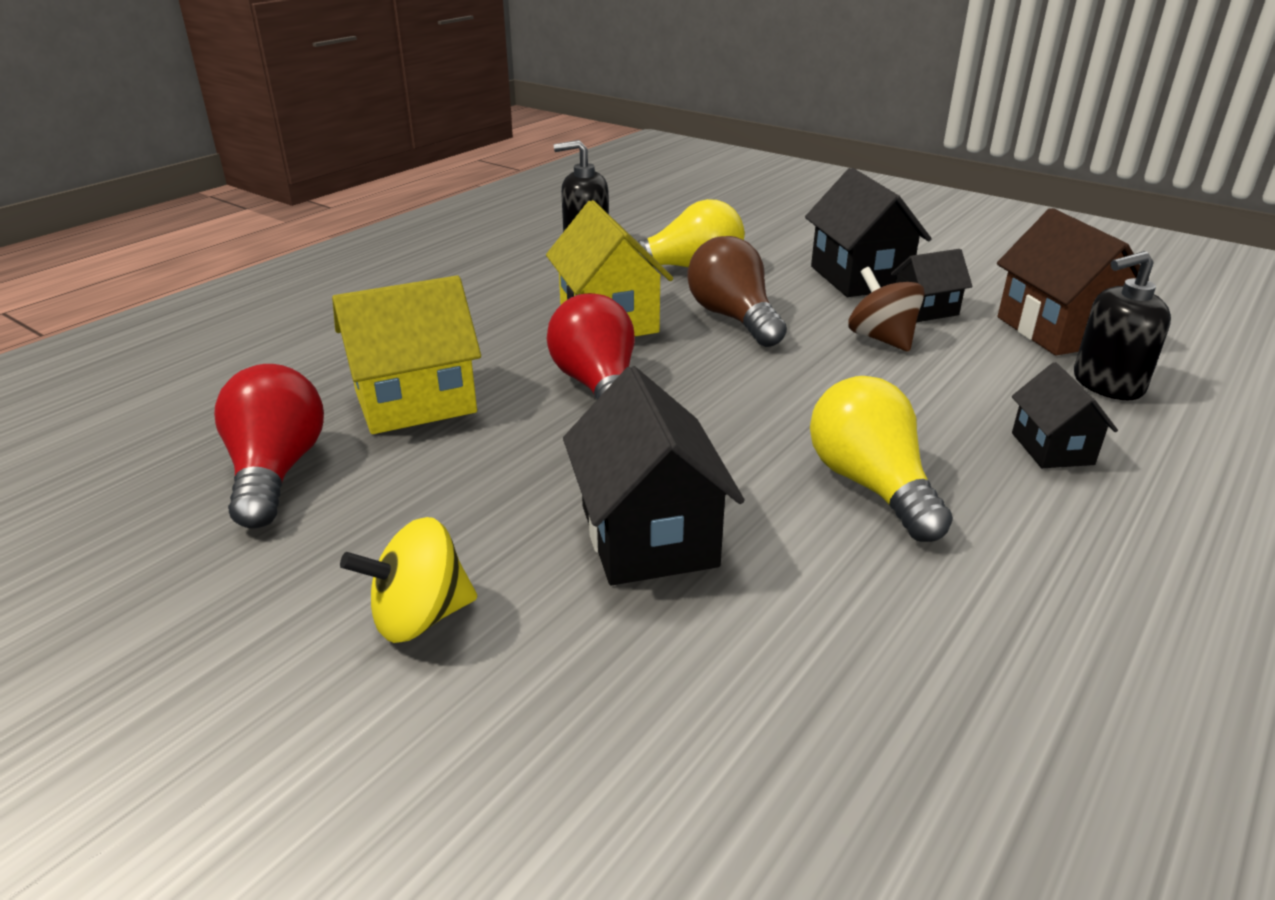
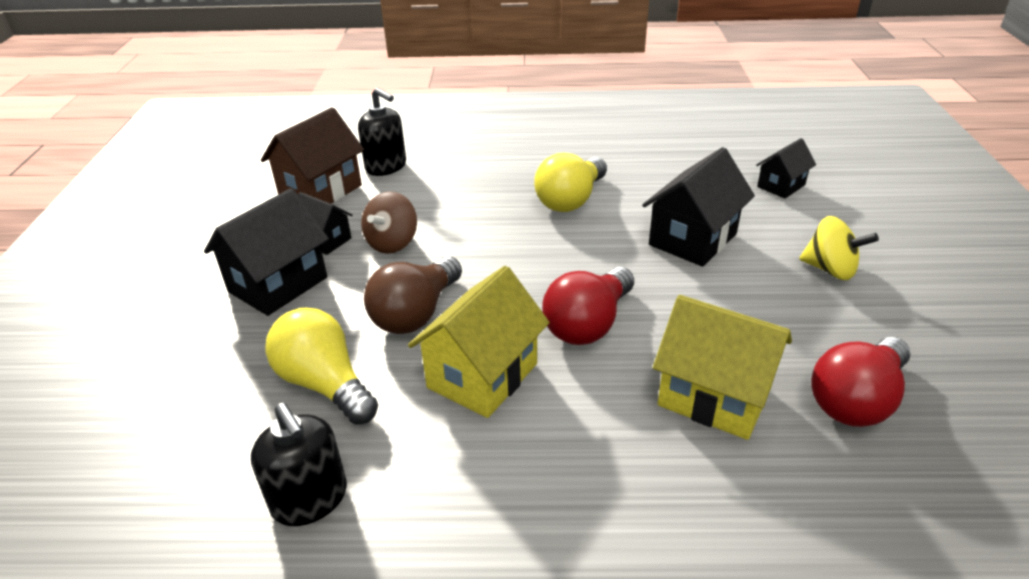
camera: 125 degrees left, 5 degrees up
(1052, 448) = (477, 168): black house -> black house (781, 186)

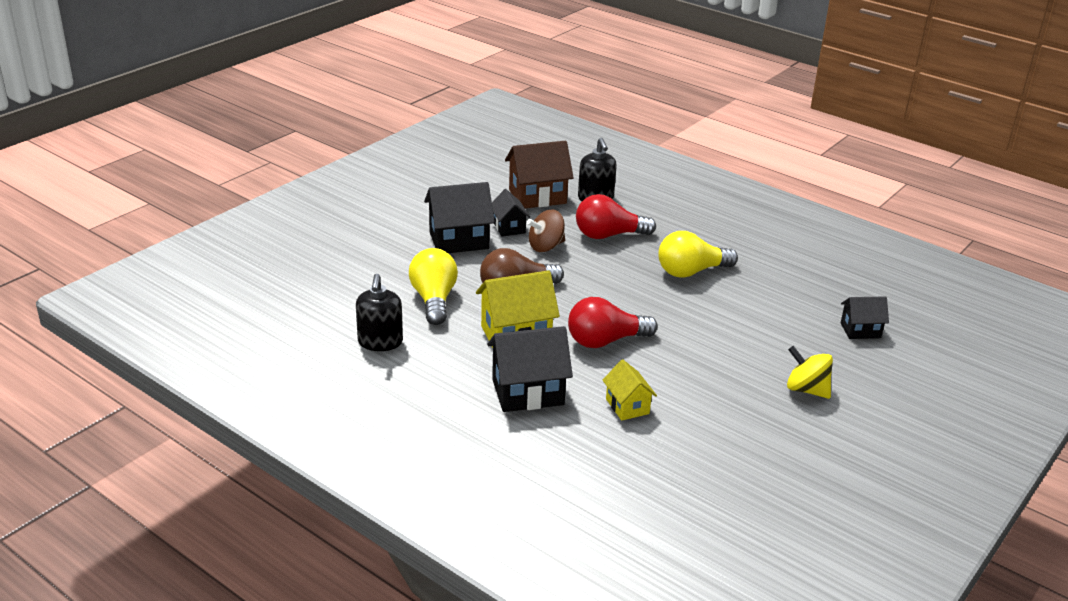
camera: 35 degrees right, 5 degrees down
(693, 239) = (739, 331): black house -> black house (528, 392)
(714, 397) = (627, 406): yellow house -> yellow house, size x0.58
(830, 269) = (806, 390): yellow spinning top -> yellow spinning top turned 150 degrees clockwise
(856, 400) = (707, 449): red light bulb -> red light bulb (608, 235)

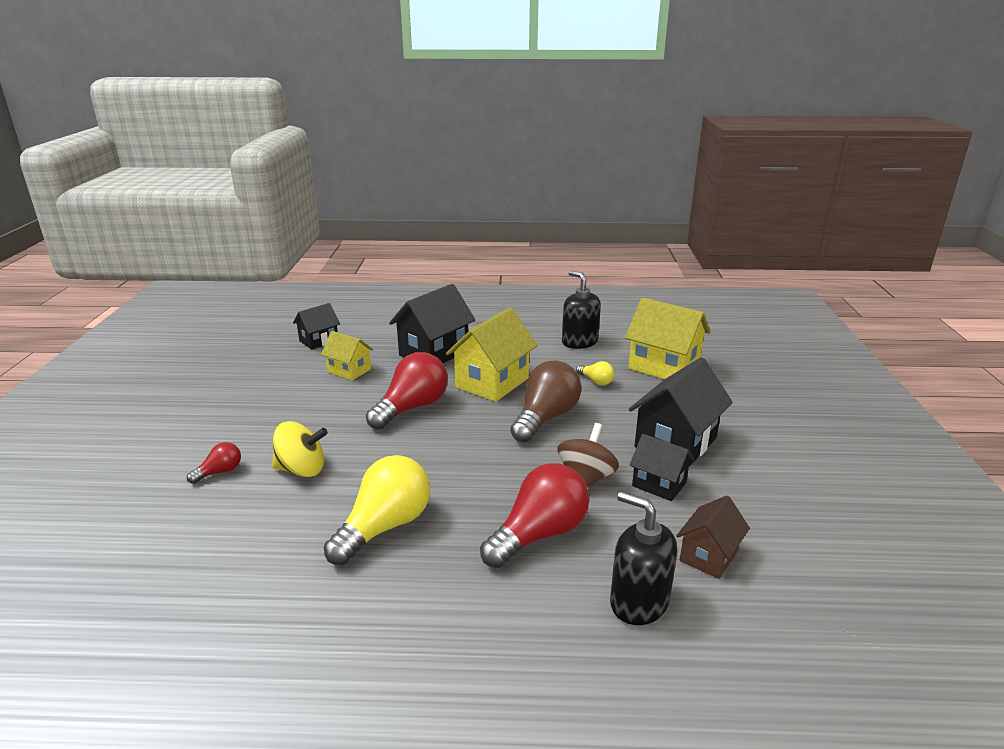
camera: 145 degrees right, 5 degrees down
(360, 287) = (664, 367): none -> yellow house
(434, 300) = (596, 381): yellow light bulb -> yellow light bulb, size x0.48
(537, 196) = (708, 556): brown house -> brown house, size x0.58
(783, 349) = (220, 472): none -> red light bulb
(806, 390) = (185, 440): yellow spinning top -> yellow spinning top (301, 470)
(860, 330) = (115, 538): black house -> black house (319, 341)

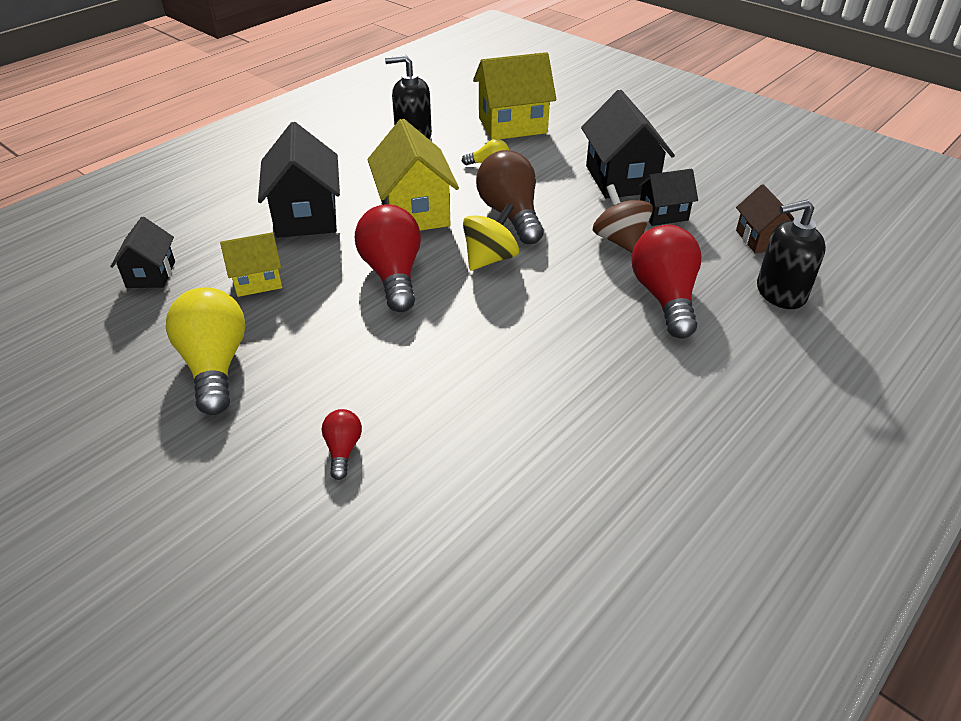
camera: 50 degrees left, 15 degrees up
(301, 470) = (413, 388): yellow spinning top -> yellow spinning top (490, 258)
(385, 527) = (569, 373): yellow light bulb -> yellow light bulb (215, 365)

